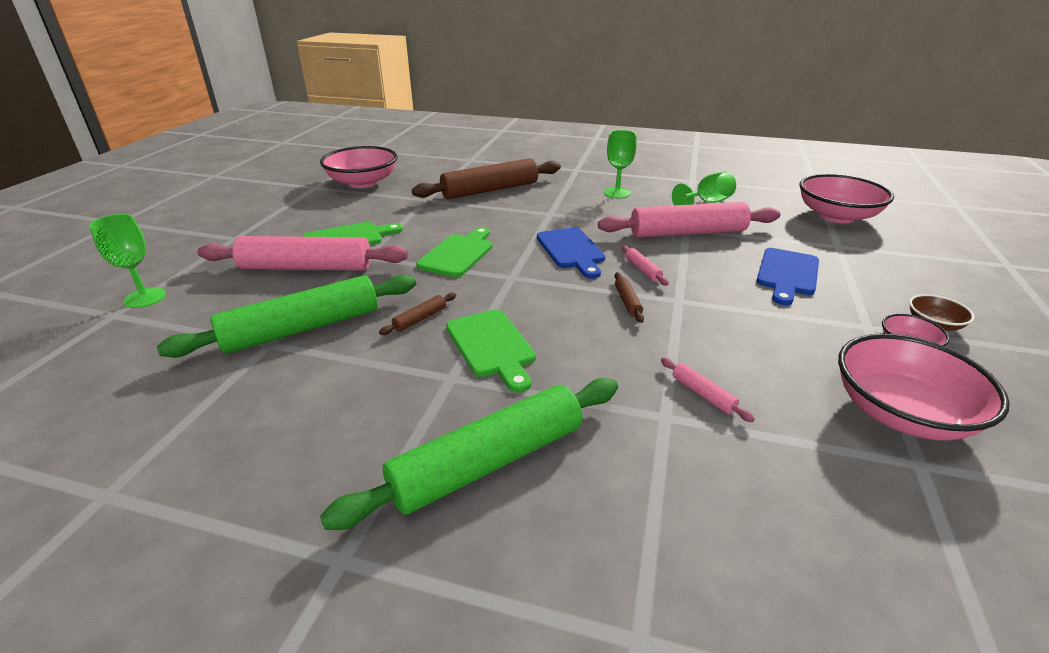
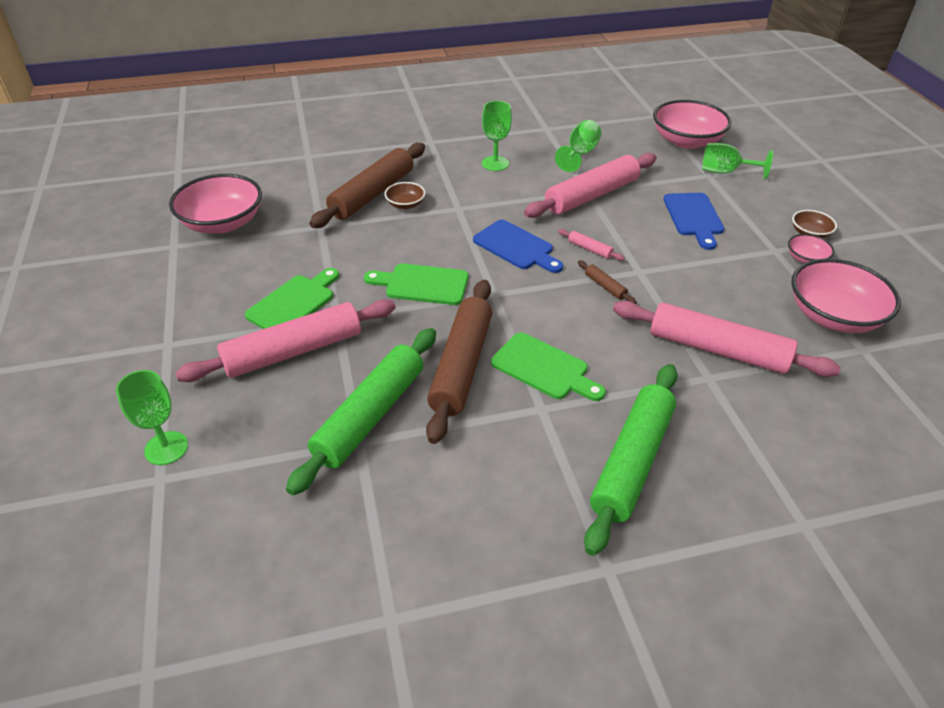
camera: 30 degrees left, 10 degrees up
(420, 319) = (461, 365): brown rolling pin -> brown rolling pin, size x2.50
(458, 254) = (422, 284): green cutting board -> green cutting board turned 75 degrees counterclockwise
(508, 201) = (405, 204): none -> brown bowl
(703, 394) = (717, 349): pink rolling pin -> pink rolling pin, size x2.50
(862, 248) = (725, 172): none -> green goblet

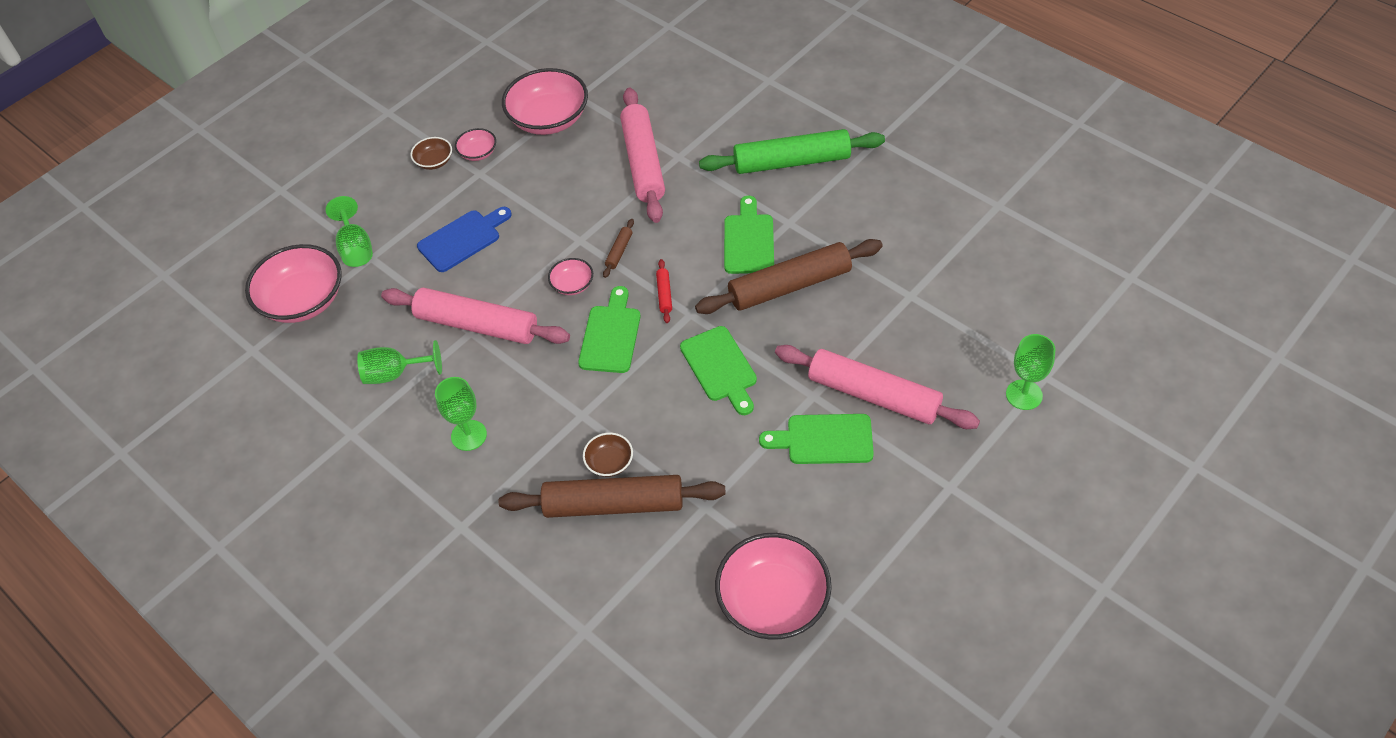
camera: 120 degrees left, 10 degrees up
(370, 416) = (884, 305): green rolling pin -> none
(516, 247) = (611, 335): blue cutting board -> green cutting board
(530, 290) = (664, 294): none -> red rolling pin
(590, 249) = (572, 285): pink rolling pin -> pink bowl

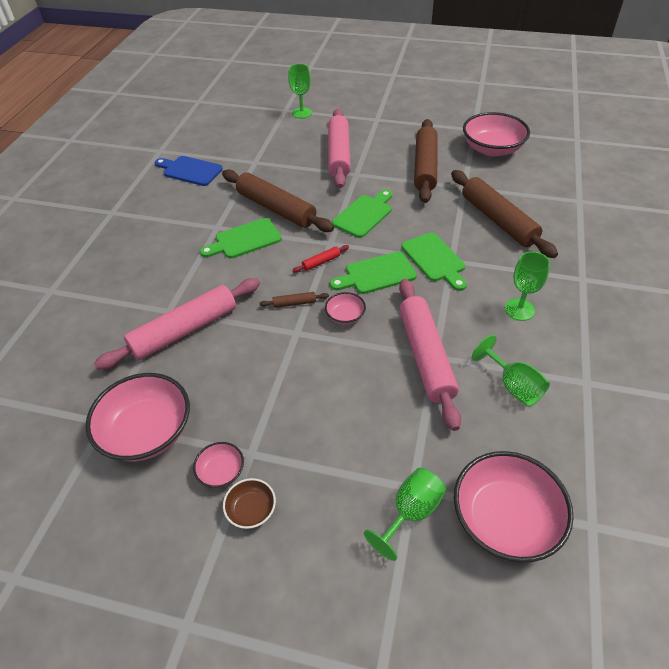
camera: 120 degrees left, 5 degrees down
(463, 239) = (343, 418): blue cutting board -> blue cutting board (190, 170)
(609, 462) = (473, 233): brown bowl -> none
(780, 484) = (425, 167): none -> brown rolling pin
(792, 162) = (151, 245): green rolling pin -> none
(824, 439) = (382, 162): green cutting board -> green cutting board (434, 259)

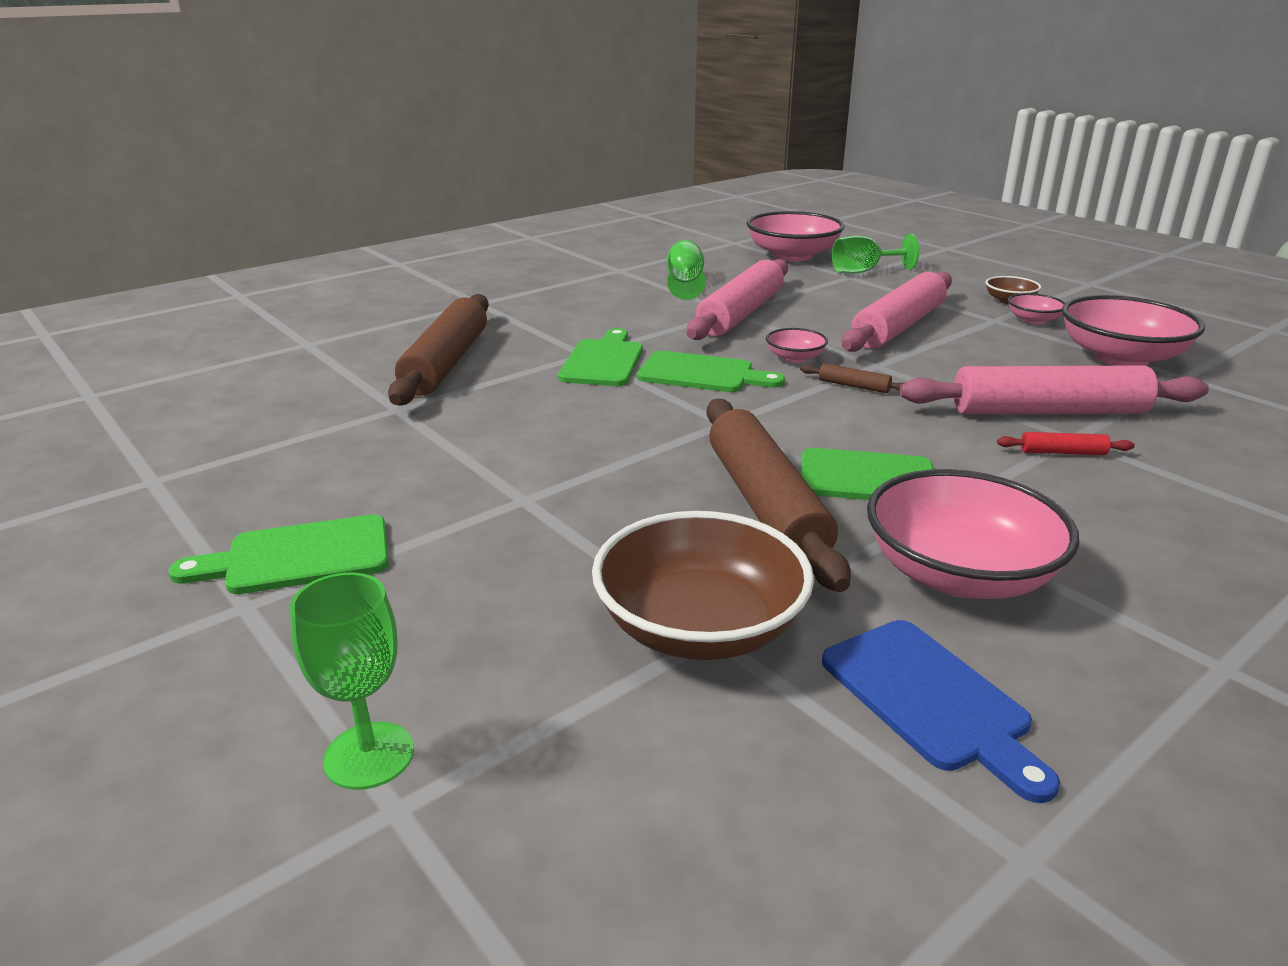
camera: 145 degrees left, 20 degrees down
(260, 162) = (700, 627): none -> brown bowl
(321, 262) = (767, 409): red rolling pin -> red rolling pin (1062, 452)
(339, 155) = (490, 555): pink rolling pin -> pink rolling pin (898, 327)
(364, 214) = (615, 435): green cutting board -> green cutting board (298, 557)
(425, 167) = (387, 457): brown rolling pin -> none
(492, 149) = (223, 436): pink bowl -> pink bowl (959, 574)
(519, 309) = (588, 308): green goblet -> none

